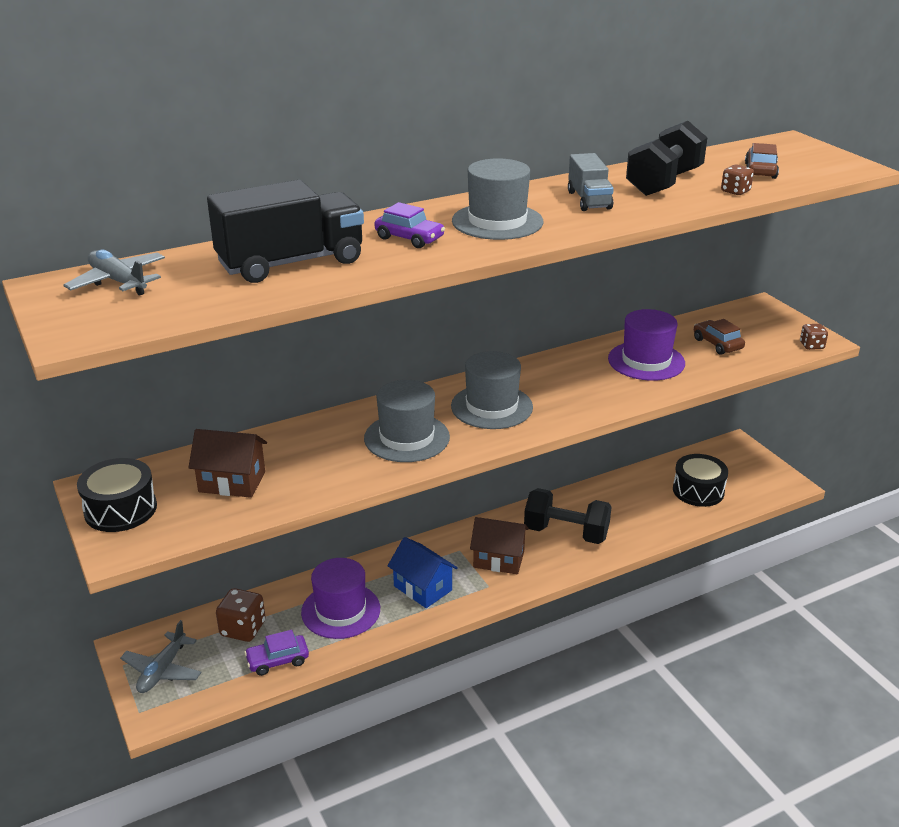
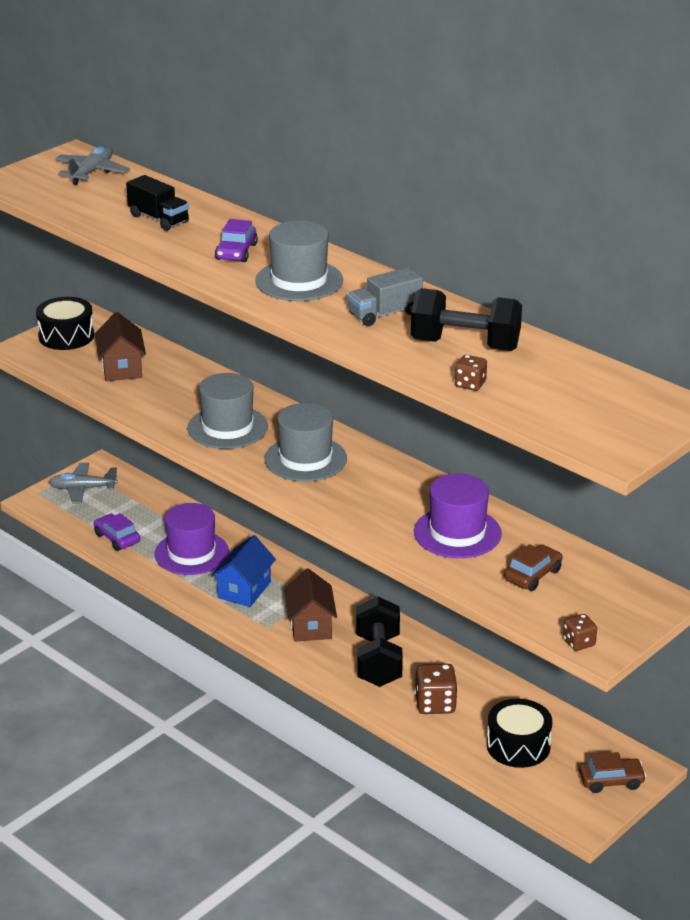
camera: 70 degrees right, 0 degrees up
(243, 629) = (145, 511): brown dice -> brown dice (435, 704)
(291, 263) = (158, 219): black truck -> black truck, size x0.56
(760, 171) = (550, 394): brown car -> brown car (611, 781)

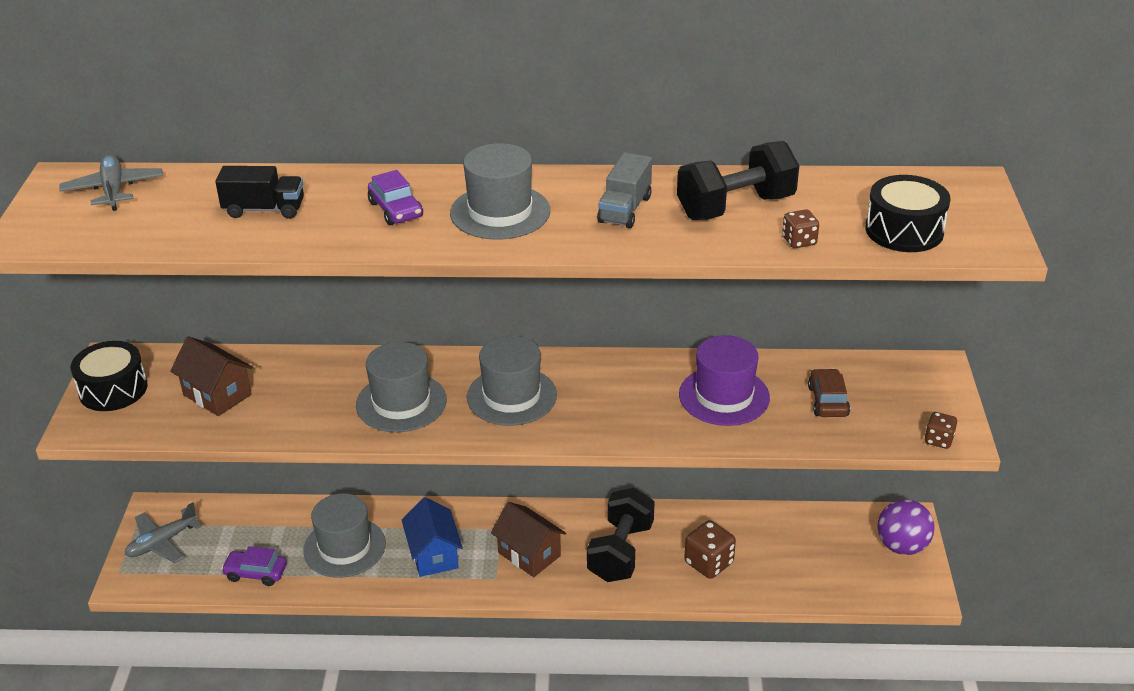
camera: 40 degrees left, 5 degrees up
(191, 553) = (344, 547): purple hat -> grey hat
(378, 661) = (621, 552): black dumbbell -> black dumbbell turned 60 degrees clockwise
(518, 746) = (808, 559): black drum -> black drum (904, 230)
(611, 781) = (902, 546): brown car -> purple ball

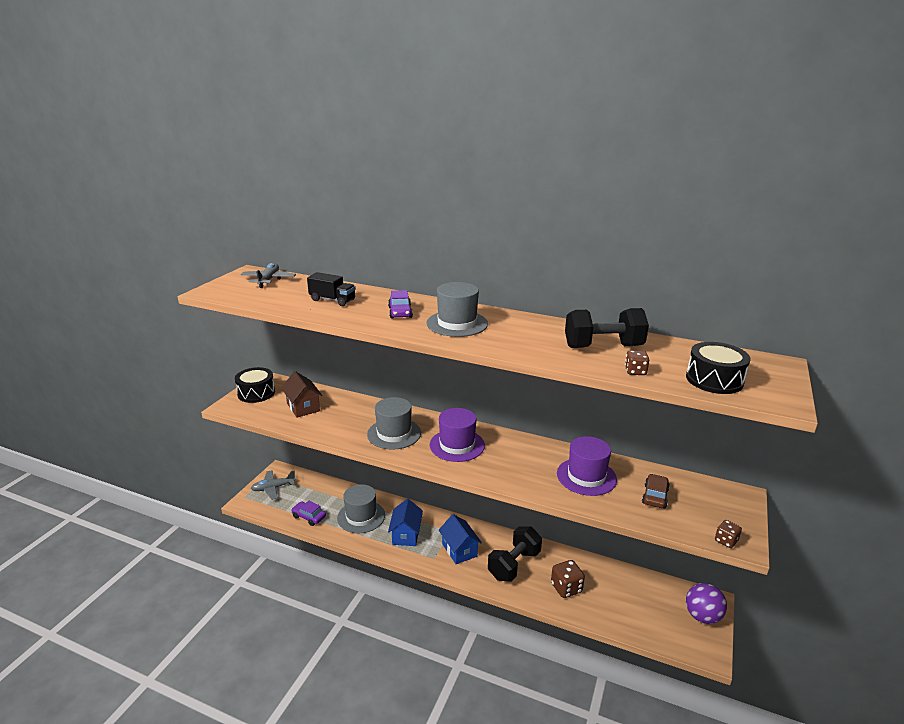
camera: 20 degrees right, 10 degrees down
(511, 396) = (457, 445): grey hat -> purple hat
(529, 554) = (459, 550): brown house -> blue house
(625, 209) = (532, 335): grey truck -> none

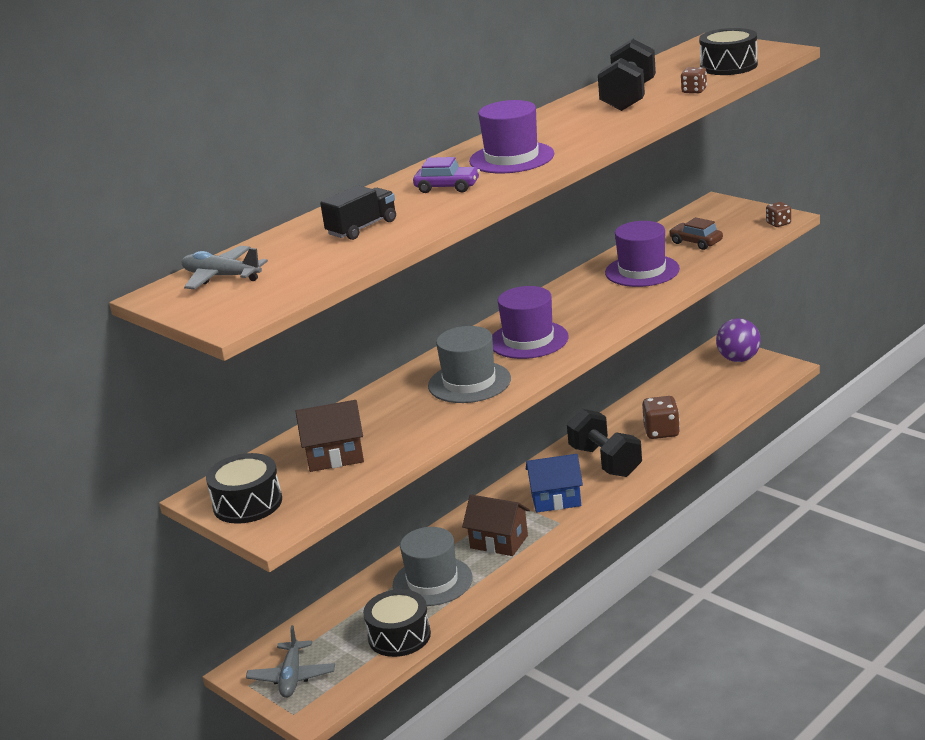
camera: 65 degrees left, 0 degrees up
(309, 517) = (399, 636): purple car -> black drum
(406, 535) = (499, 542): blue house -> brown house
(457, 323) = (511, 158): grey hat -> purple hat

